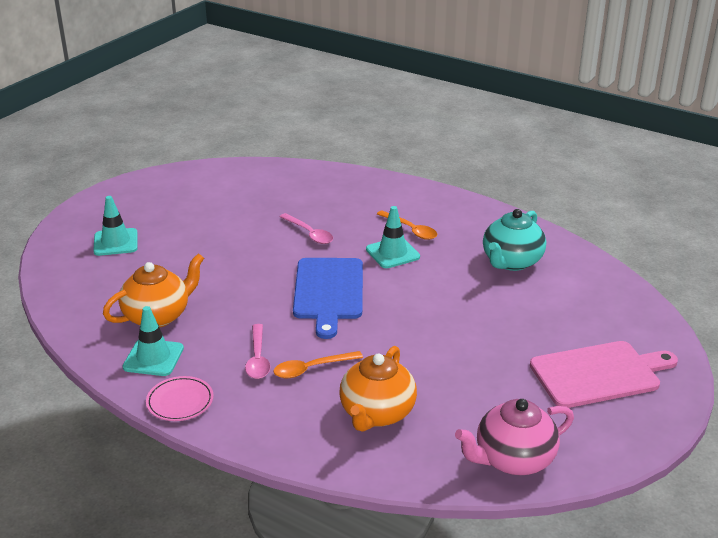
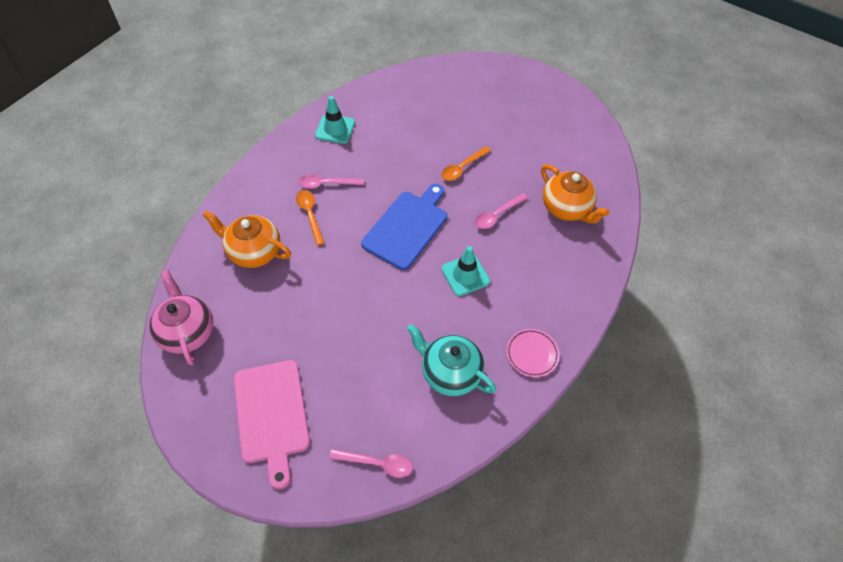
camera: 90 degrees right, 25 degrees up
(115, 242) = (480, 96): turquoise traffic cone -> none
(158, 316) = (383, 127): orange teapot -> orange teapot (566, 208)
(180, 402) = (287, 145): pink plate -> pink plate (532, 354)
(329, 292) = (407, 227): blue cutting board -> blue cutting board turned 120 degrees clockwise
(410, 230) = (506, 292): orange spoon -> orange spoon (462, 167)
(622, 301) = (377, 463): none -> pink spoon

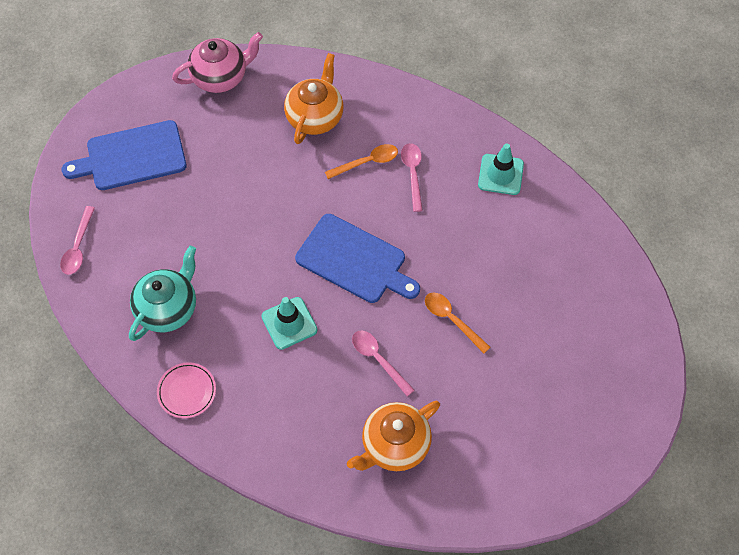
camera: 90 degrees right, 5 degrees up
(272, 415) = (132, 157): pink cutting board -> blue cutting board

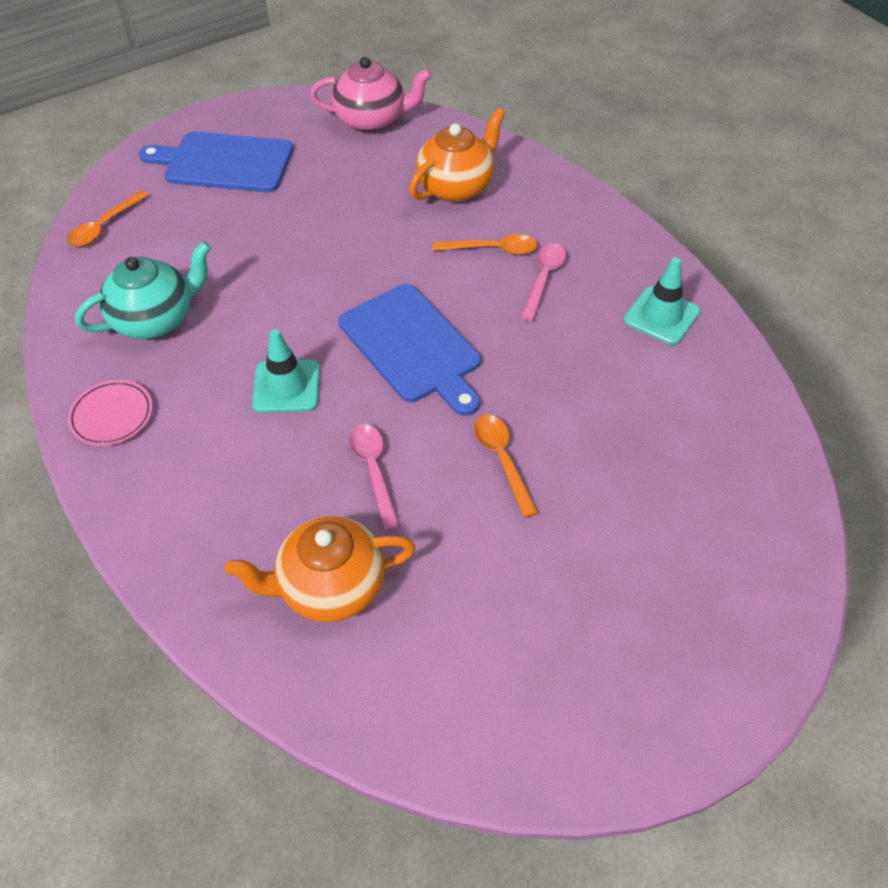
camera: 25 degrees right, 10 degrees down
(78, 247) = (104, 226): pink spoon -> orange spoon

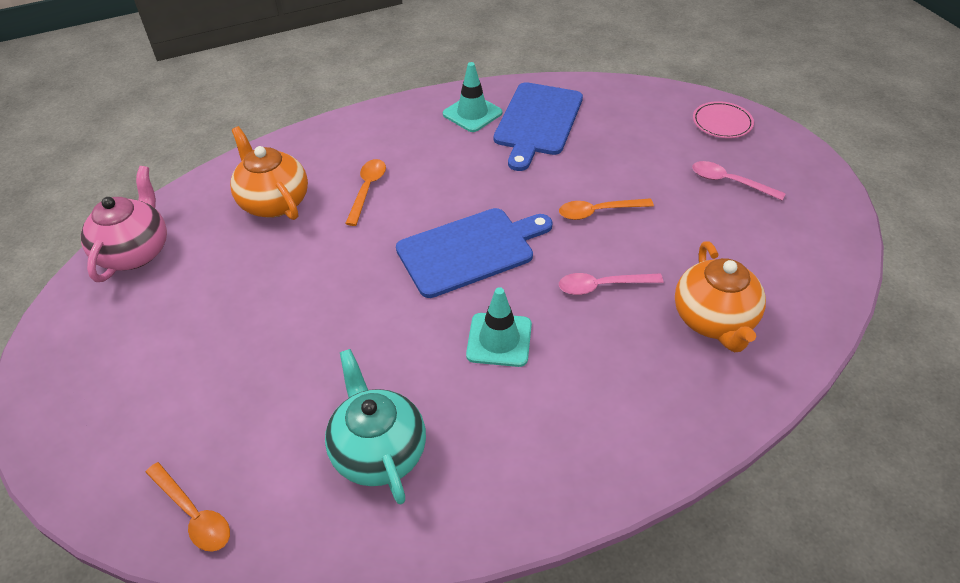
camera: 80 degrees left, 5 degrees down
(112, 416) = (511, 489): pink plate -> pink plate (722, 123)
(224, 163) = (134, 386): blue cutting board -> blue cutting board (538, 122)
(543, 279) = (414, 165): pink spoon -> pink spoon (729, 182)

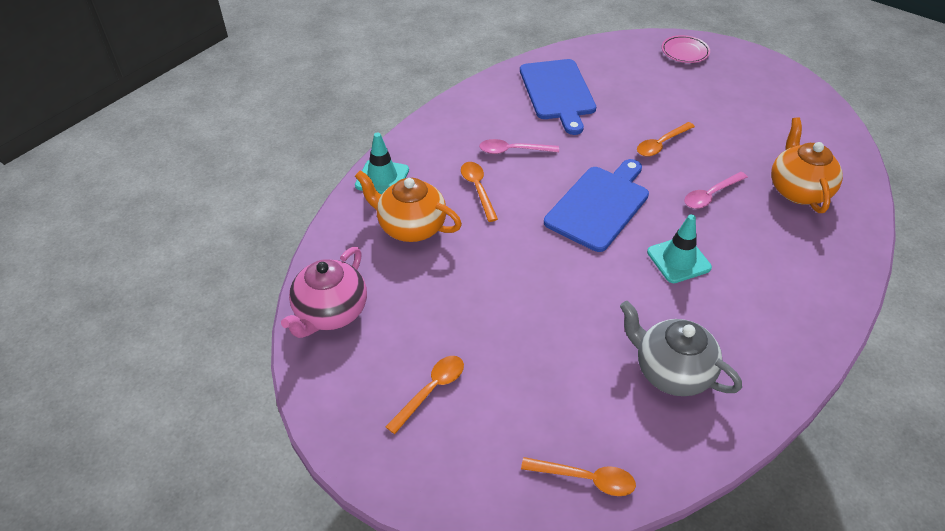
camera: 30 degrees left, 0 degrees up
(135, 252) = (330, 313): pink teapot -> pink teapot turned 135 degrees counterclockwise
(146, 360) = (431, 390): none -> orange spoon
(378, 451) = (671, 371): turquoise teapot -> grey teapot
(472, 113) = (502, 101): turquoise traffic cone -> turquoise traffic cone (382, 178)
(714, 320) = (798, 190): orange teapot -> orange teapot turned 150 degrees counterclockwise
(729, 182) = (726, 92): pink spoon -> pink spoon (513, 150)

